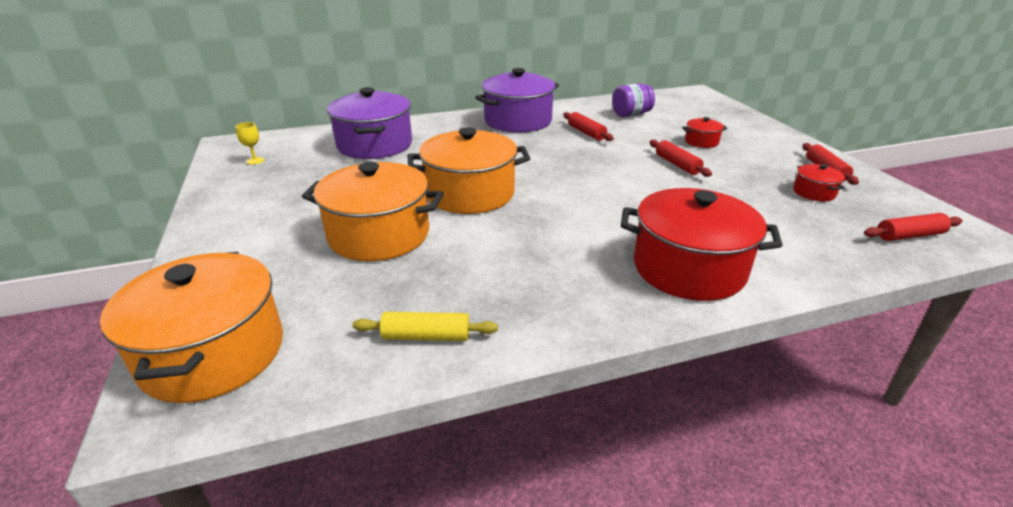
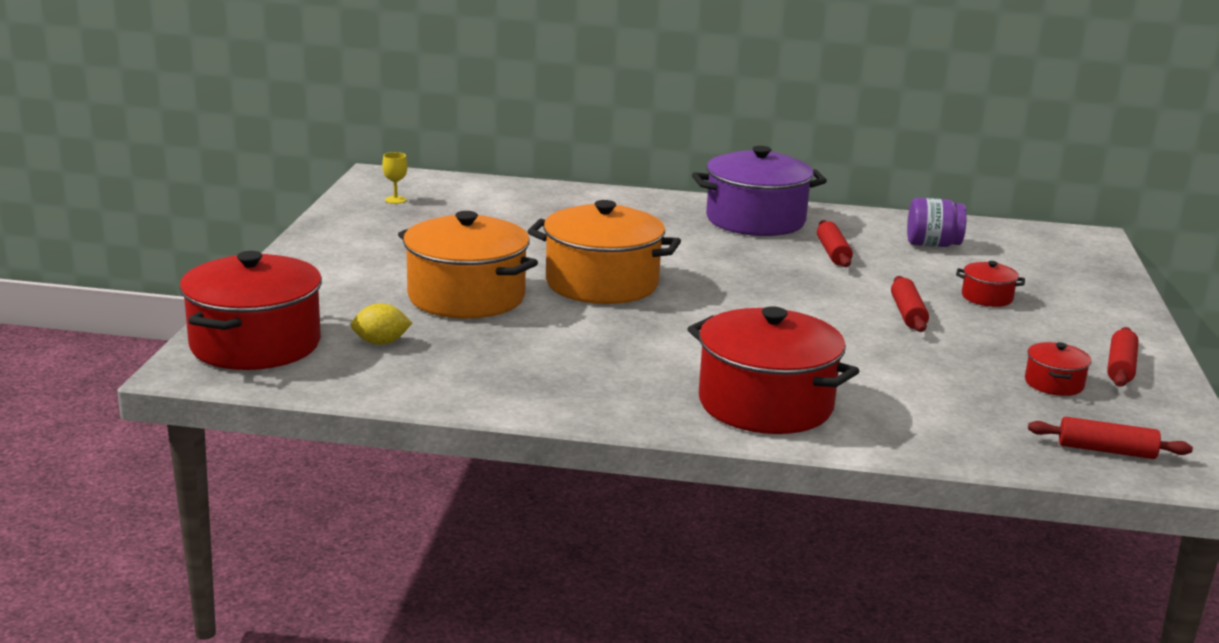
camera: 25 degrees right, 10 degrees down
(213, 353) = (255, 344): orange pot -> red pot
(341, 308) = (381, 343): none -> yellow lemon
(374, 145) = (542, 211): purple pot -> none
(426, 336) = (438, 381): yellow rolling pin -> none

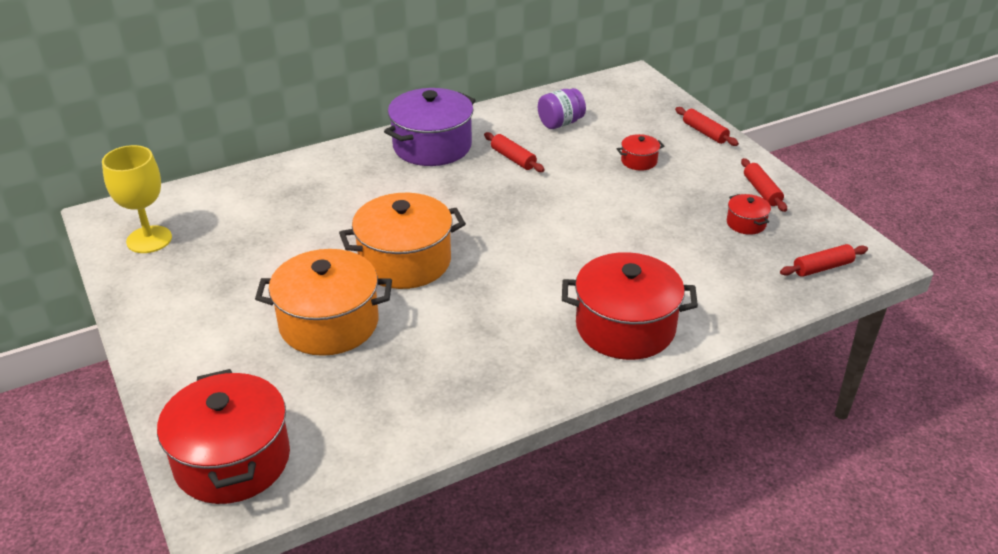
camera: 35 degrees left, 15 degrees up
(381, 343) = (324, 405): yellow lemon -> none
(395, 200) = (149, 239): yellow goblet -> yellow goblet, size x2.28
(908, 314) = (613, 198): red rolling pin -> red rolling pin (705, 133)

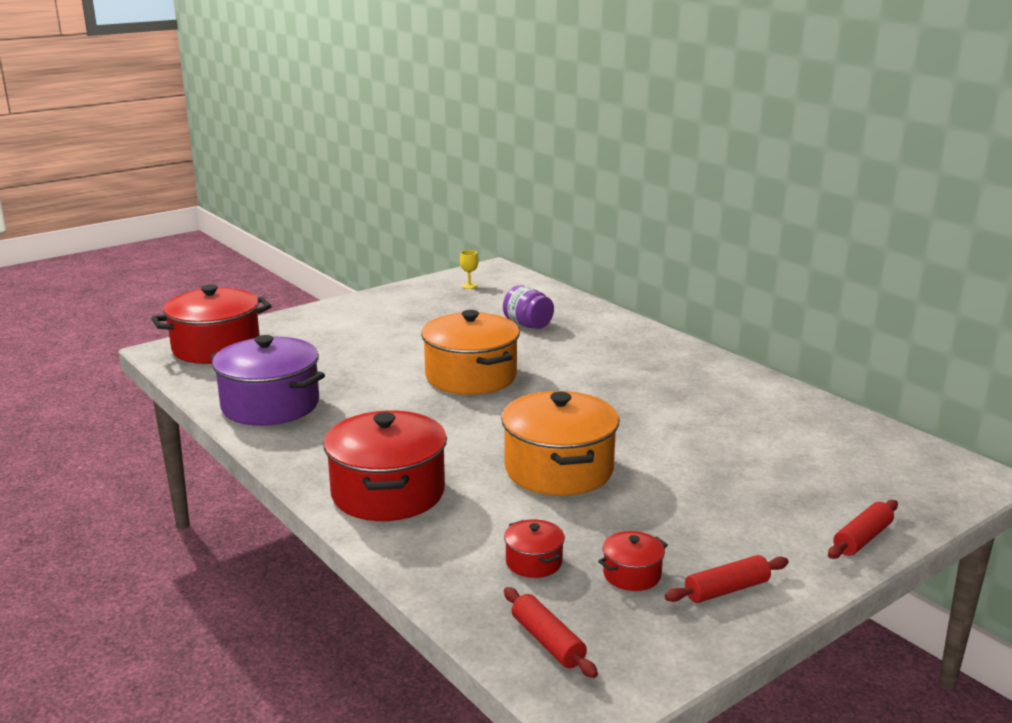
camera: 80 degrees right, 15 degrees down
(149, 239) = (469, 286): yellow goblet -> yellow goblet, size x0.44
(329, 323) = (374, 358): orange pot -> orange pot (559, 469)
(432, 146) = (683, 367): purple pot -> purple pot (270, 405)
(513, 158) = (689, 410): red rolling pin -> none
(560, 123) = (794, 432): purple jar -> purple jar (528, 324)
(639, 161) = (740, 488): red pot -> red pot (534, 562)

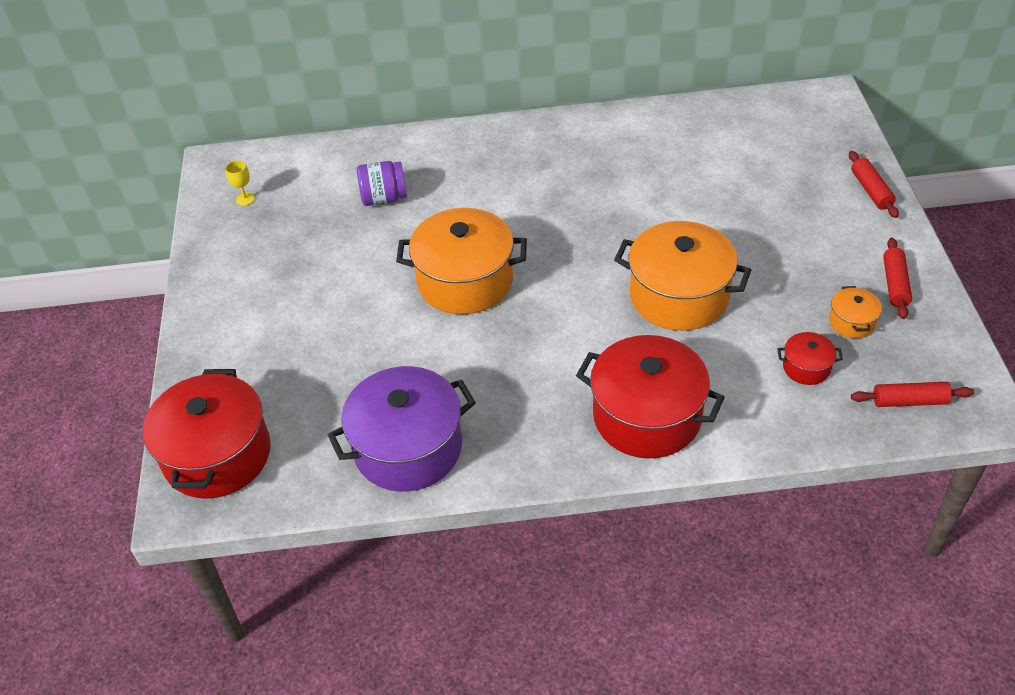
camera: 55 degrees left, 25 degrees up
(632, 574) = (852, 322): red pot -> orange pot

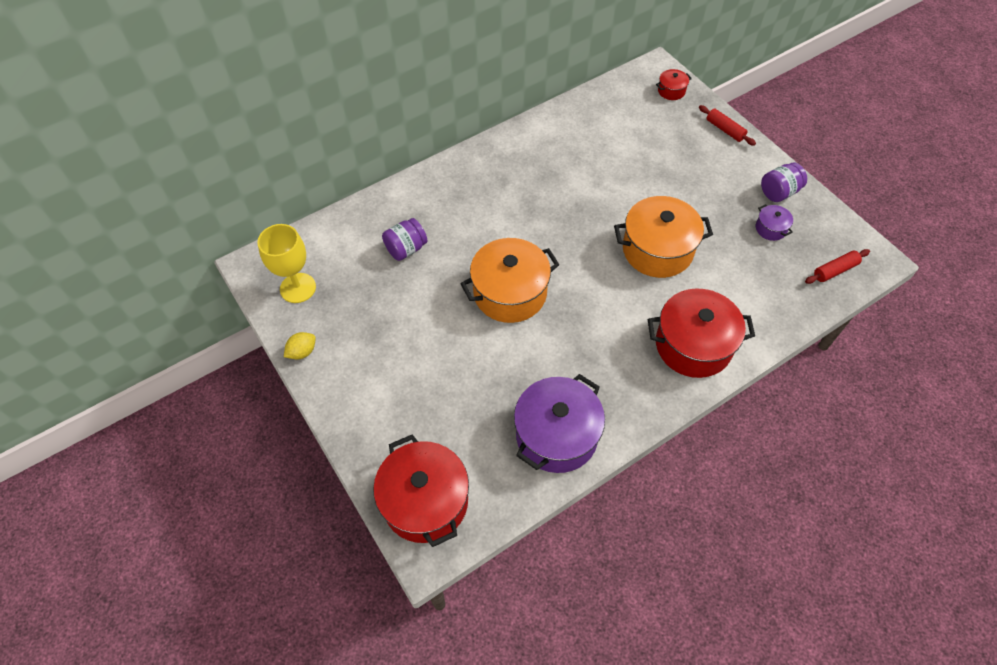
camera: 30 degrees left, 10 degrees up
(204, 261) = (302, 352): none -> yellow lemon
(245, 199) = (298, 288): yellow goblet -> yellow goblet, size x2.28
(806, 367) = (764, 271): red pot -> red pot (671, 91)
(852, 322) = (770, 228): orange pot -> purple pot
(895, 284) = (779, 192): red rolling pin -> purple jar

